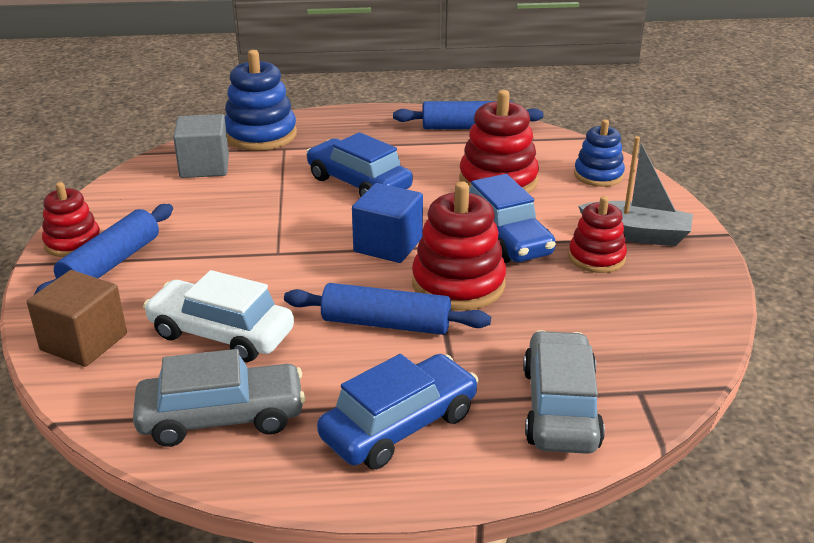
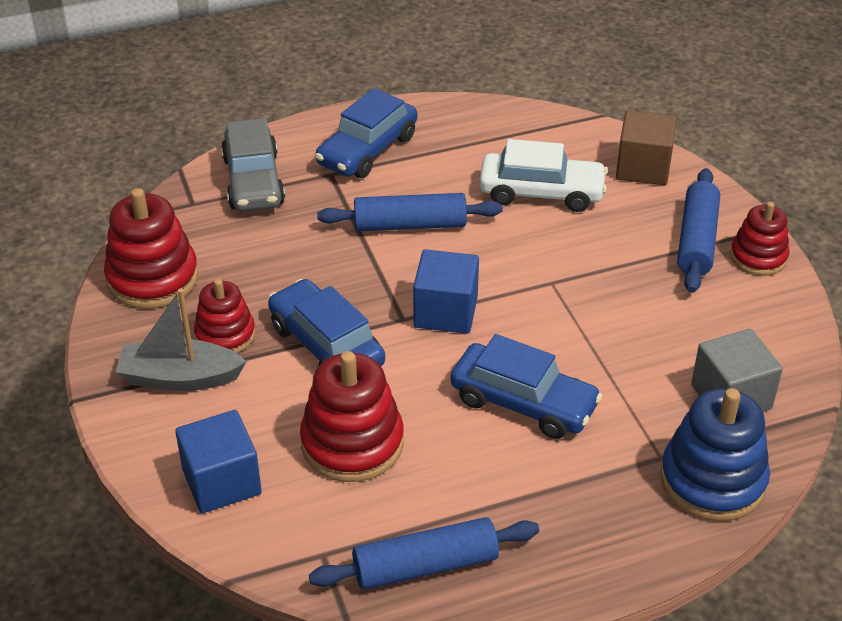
camera: 165 degrees right, 10 degrees up
(222, 417) = (494, 135): grey car -> none
(458, 284) = (359, 277): red stacking toy -> red stacking toy (153, 278)
(598, 175) = (222, 482): blue stacking toy -> blue cube

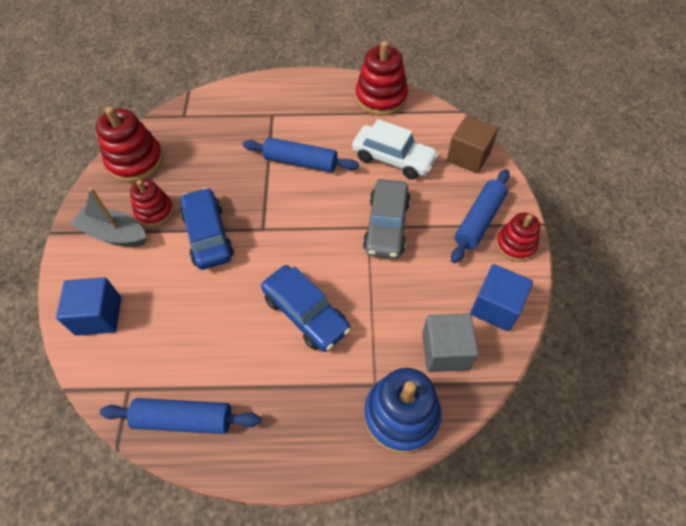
camera: 20 degrees right, 15 degrees up
(253, 181) = (225, 109): grey car -> grey car (386, 226)
(352, 443) = (187, 311): red stacking toy -> red stacking toy (381, 98)
(367, 150) = (301, 103): blue car -> none
(445, 312) = (291, 231): blue cube -> blue cube (495, 307)

